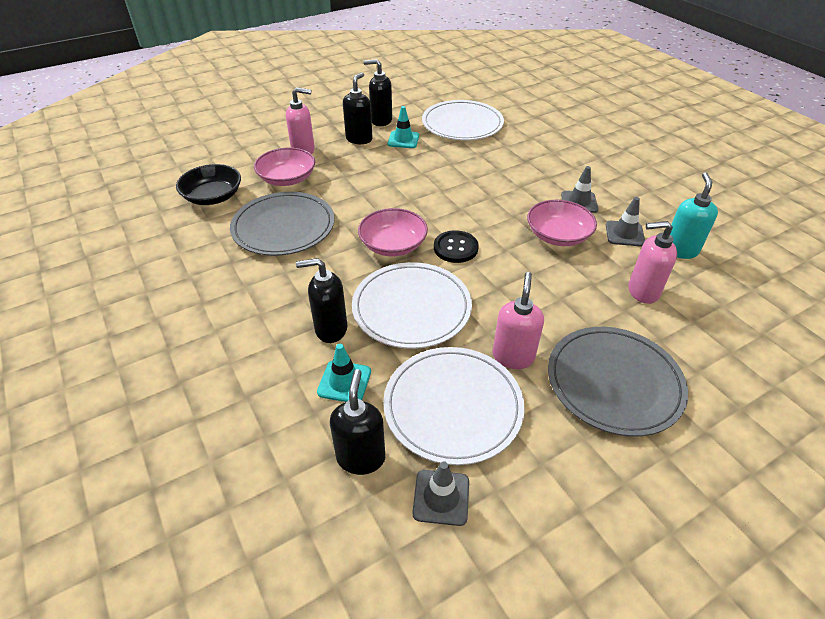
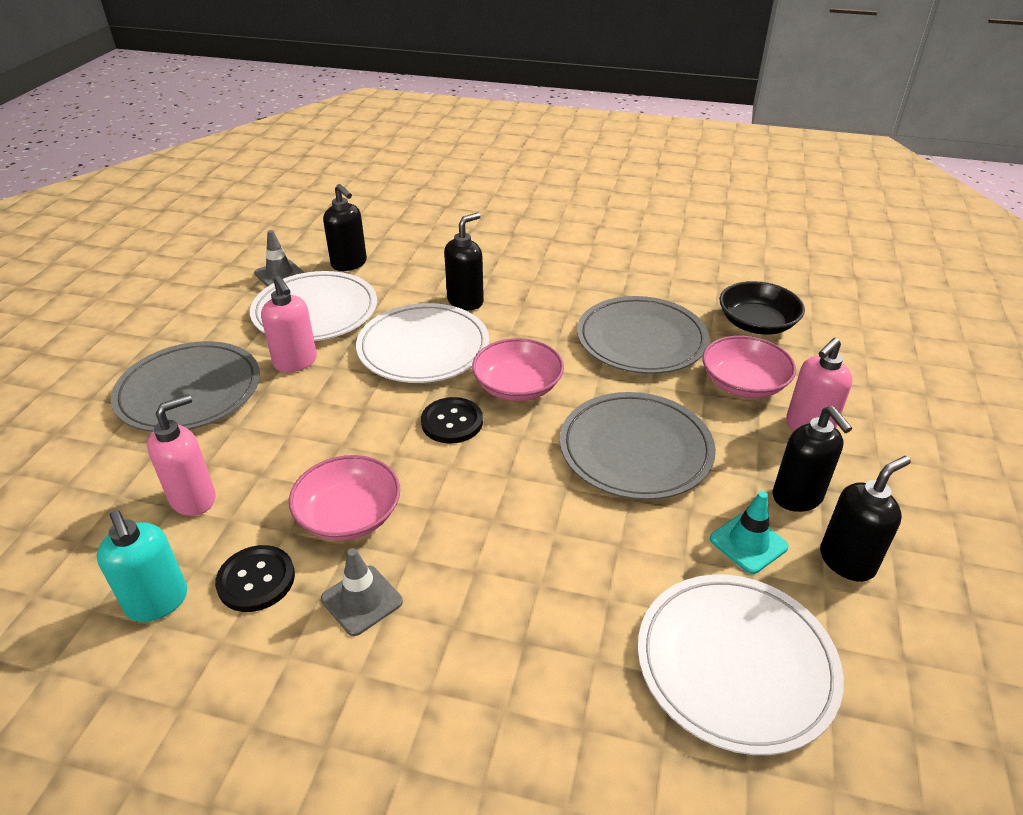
camera: 135 degrees right, 5 degrees down
(344, 382) = (409, 284): turquoise traffic cone -> none
(387, 185) = (635, 449): none -> grey plate
(624, 234) = (256, 580): grey traffic cone -> black button

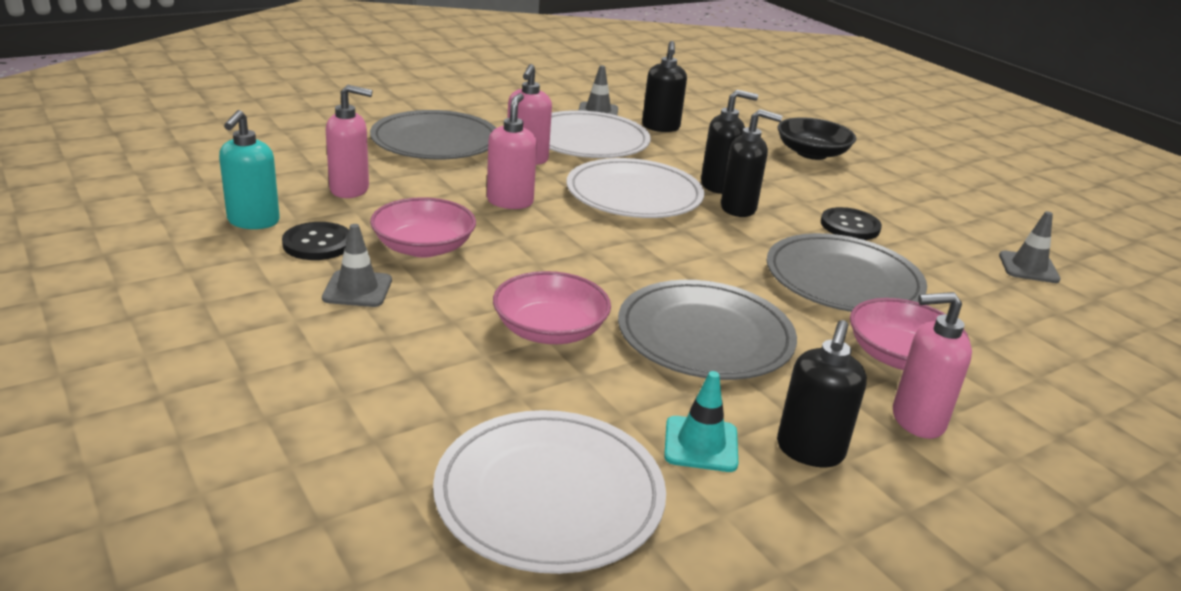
camera: 40 degrees right, 10 degrees down
(346, 417) = (510, 202): none -> pink soap dispenser
(452, 422) = (581, 242): black button -> black button (850, 226)
(517, 386) = (671, 250): pink bowl -> pink bowl (550, 330)
(709, 261) = (1028, 267): none -> grey traffic cone
(756, 323) = (999, 330): black bowl -> black bowl (812, 153)
(847, 561) = (780, 517): black soap dispenser -> black soap dispenser (739, 208)

